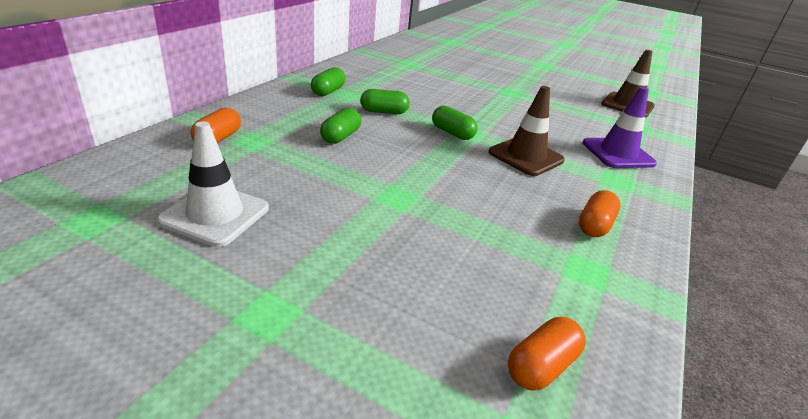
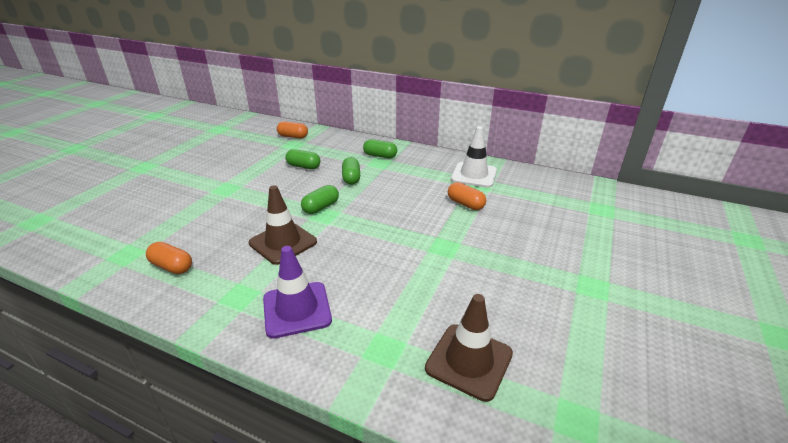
camera: 90 degrees right, 0 degrees up
(215, 214) = (217, 147): white traffic cone -> white traffic cone (474, 175)
(541, 366) = (70, 229): orange capsule -> orange capsule (465, 204)

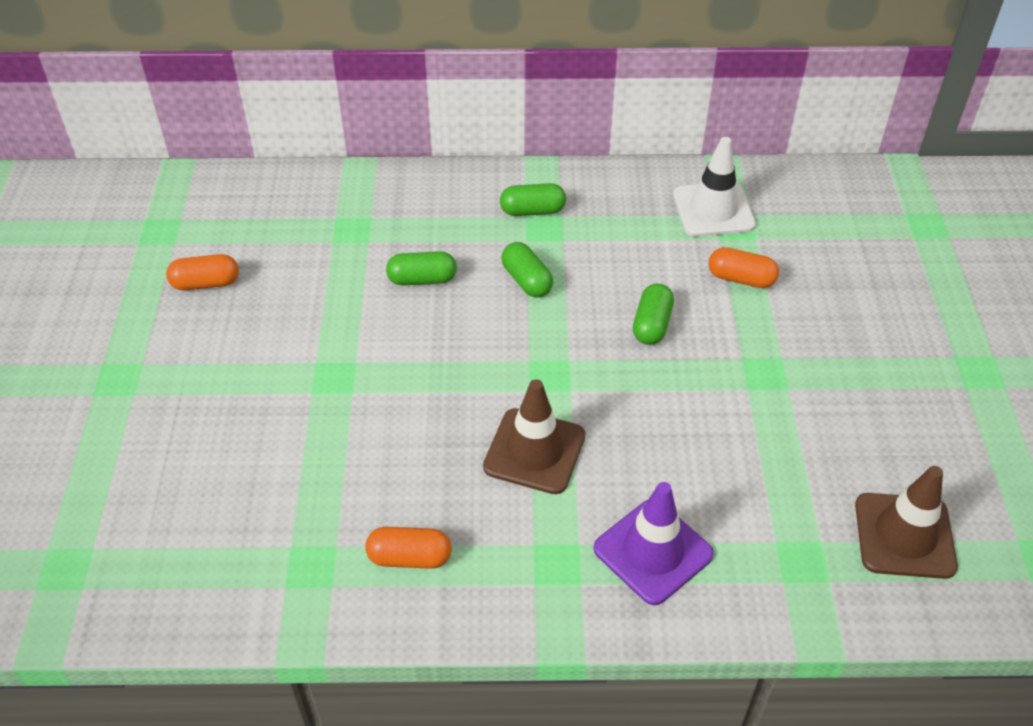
camera: 25 degrees left, 15 degrees up
(293, 136) = (332, 208): orange capsule -> orange capsule (206, 283)
(321, 207) = (531, 361): green capsule -> green capsule (651, 325)

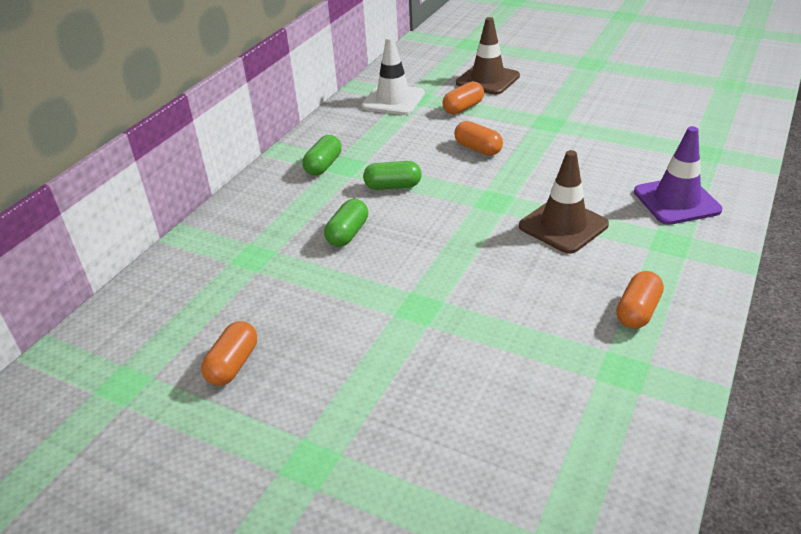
camera: 60 degrees left, 10 degrees down
(651, 325) = (478, 149): green capsule -> orange capsule
(904, 536) = (699, 116): brown traffic cone -> brown traffic cone (487, 80)

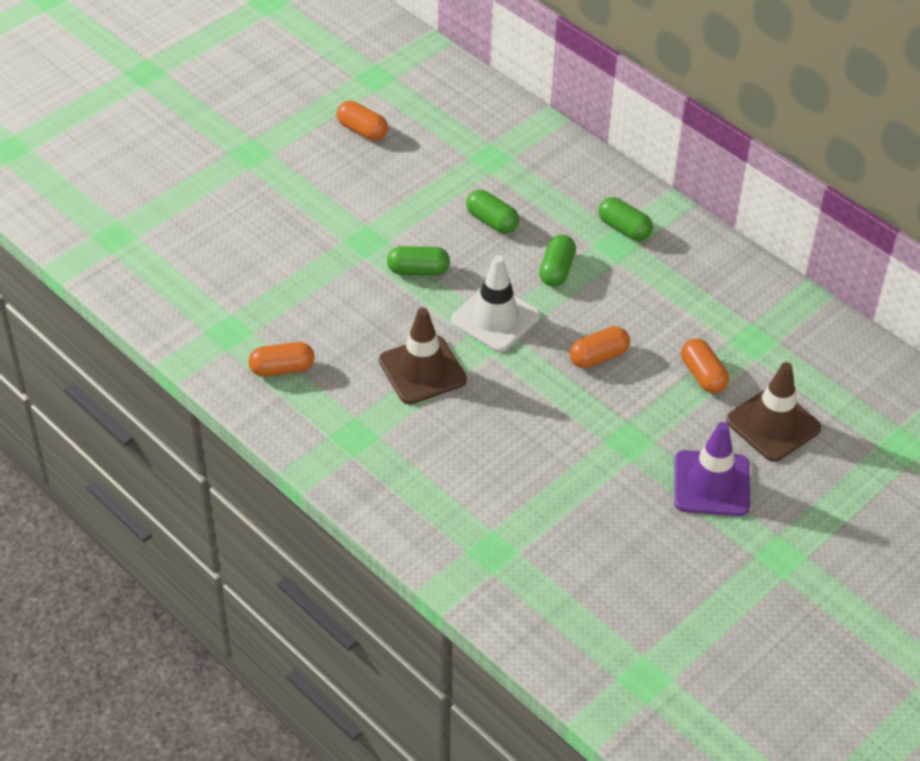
camera: 105 degrees right, 10 degrees up
(393, 100) = (753, 318): white traffic cone -> white traffic cone (495, 318)
(441, 260) = (418, 270): none -> green capsule
(637, 311) = (282, 369): orange capsule -> orange capsule turned 60 degrees counterclockwise
(676, 201) = (414, 475): purple traffic cone -> purple traffic cone (711, 484)

